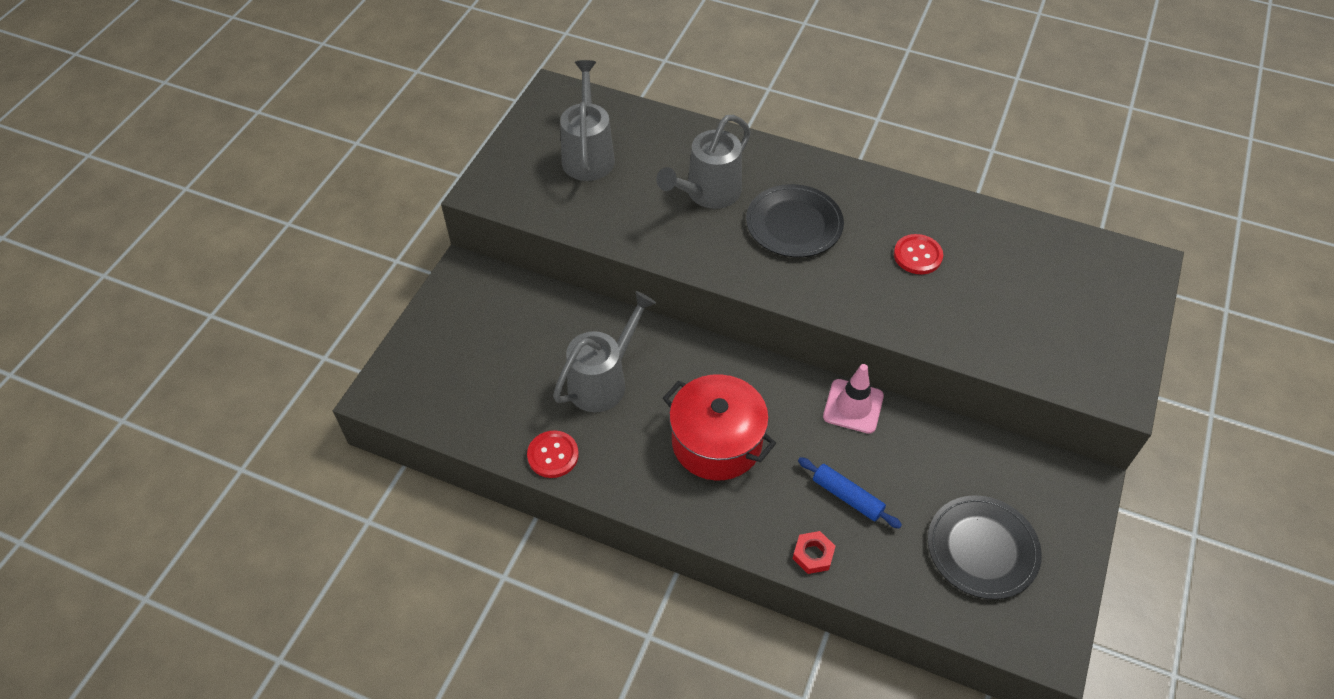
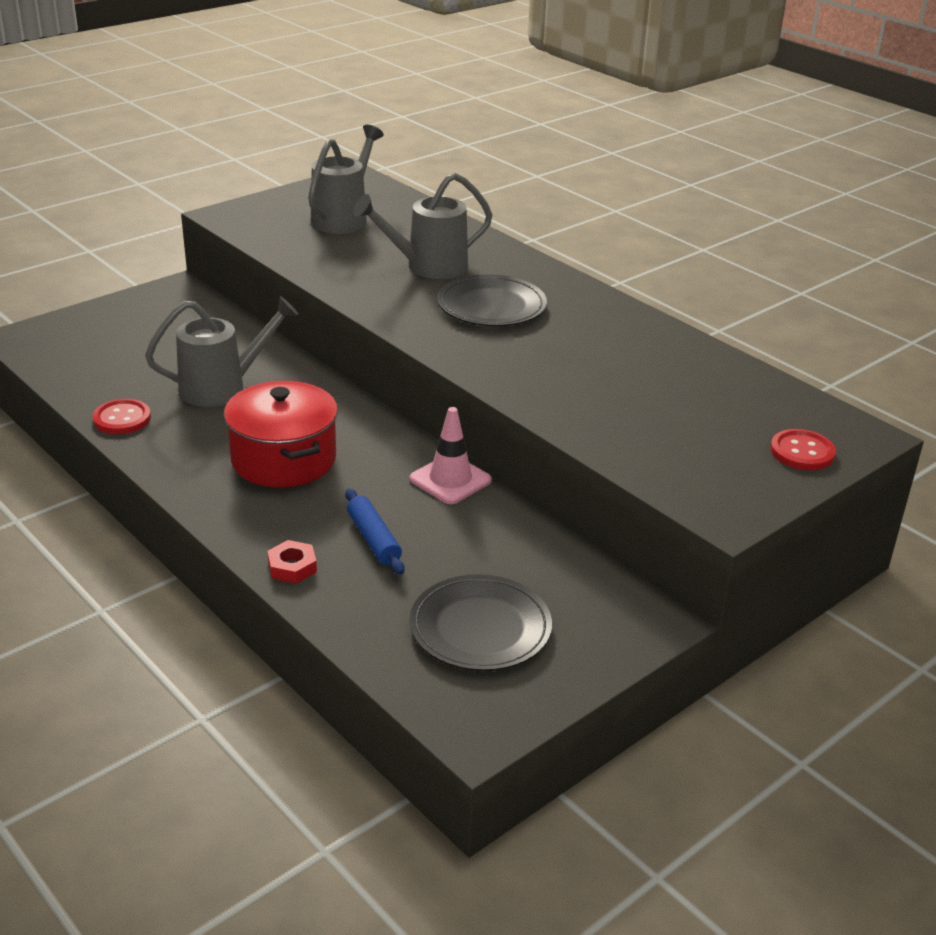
camera: 25 degrees right, 20 degrees down
(917, 255) = (599, 359): red button -> red button (802, 452)

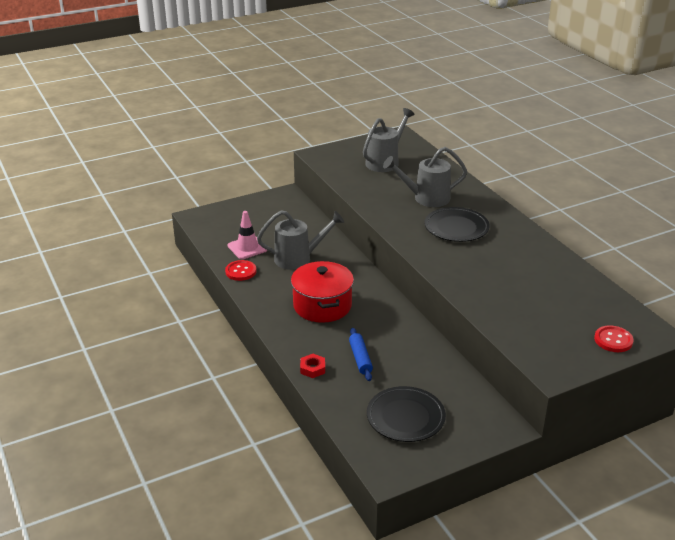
camera: 15 degrees right, 0 degrees up
(450, 480) = (412, 329): pink traffic cone -> pink traffic cone (247, 248)

